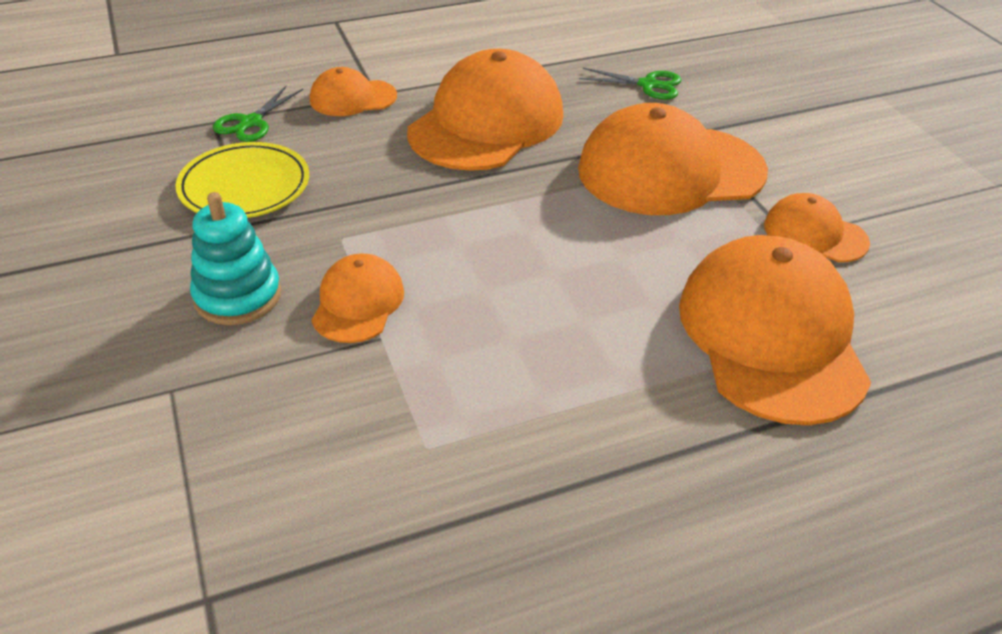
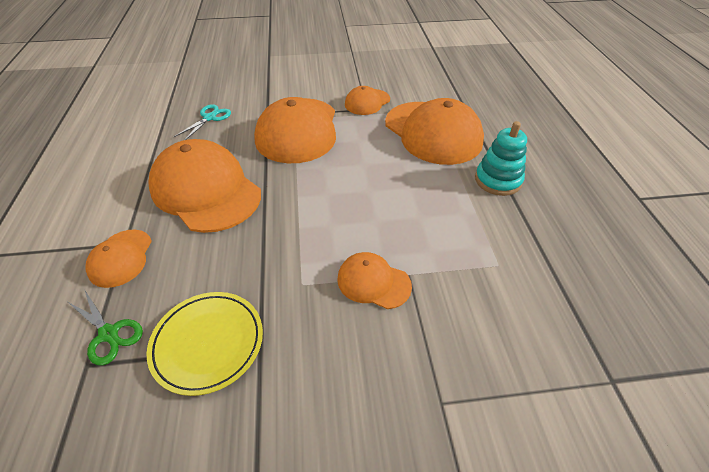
camera: 75 degrees left, 5 degrees up
(238, 296) = (348, 354): turquoise stacking toy -> turquoise stacking toy (498, 180)
(648, 85) = (209, 118): green scissors -> turquoise scissors
(771, 335) = (433, 132): orange cap -> orange cap turned 135 degrees counterclockwise

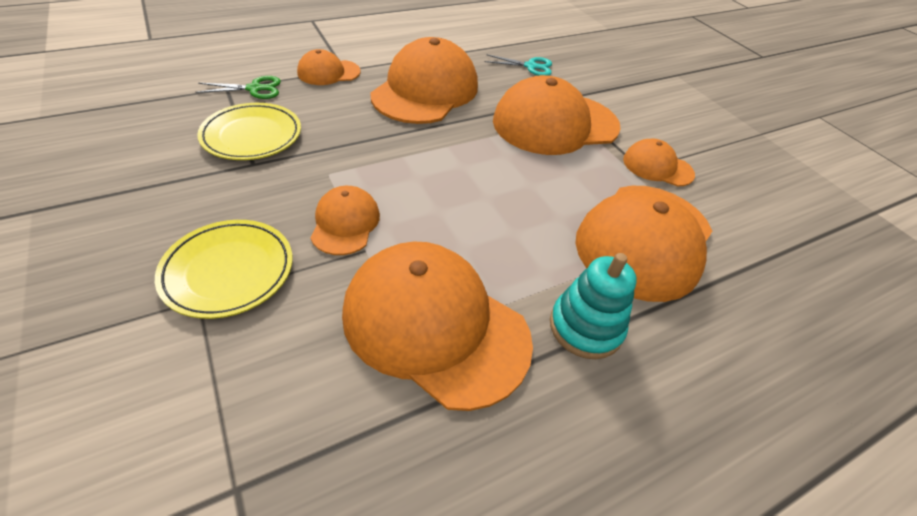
camera: 65 degrees right, 0 degrees up
(109, 334) = (254, 89): green scissors -> green scissors turned 120 degrees counterclockwise
(411, 376) = (228, 271): none -> yellow plate
(488, 249) = (435, 325): none -> orange cap

